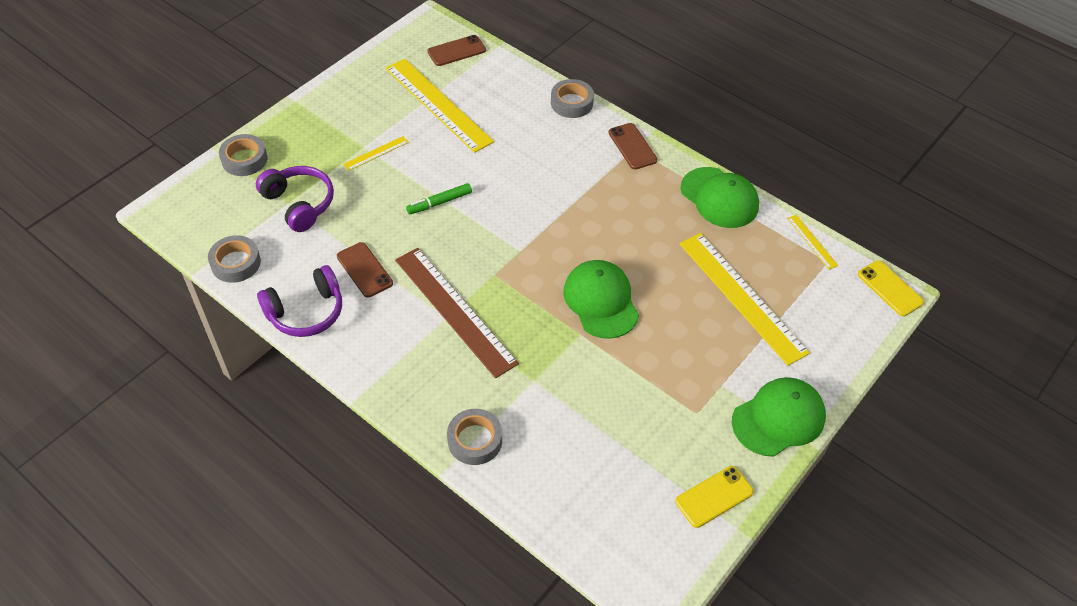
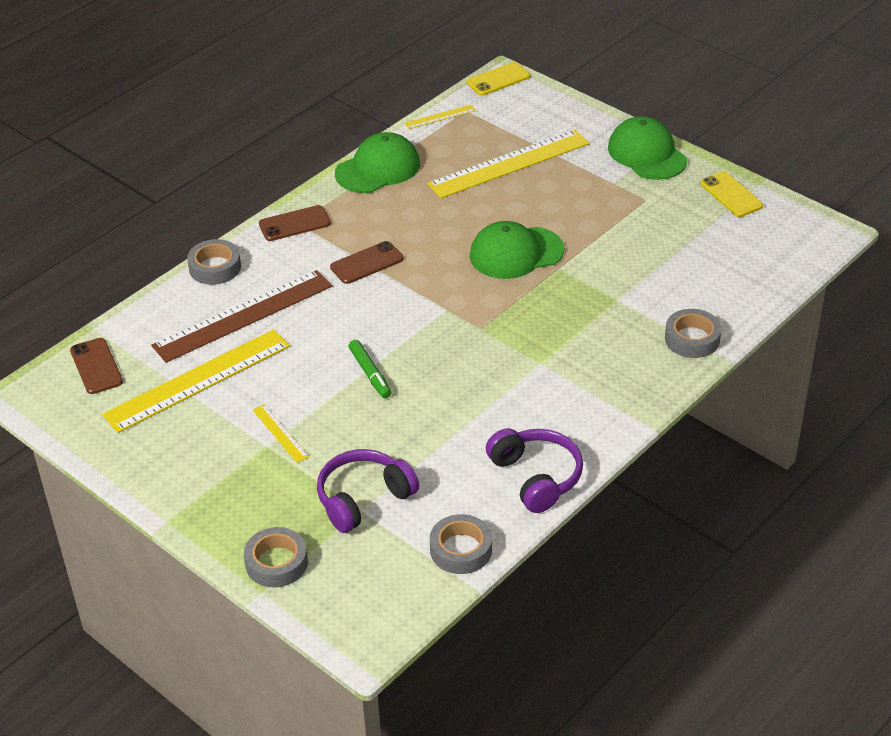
camera: 85 degrees left, 10 degrees down
(364, 270) = (473, 432): brown phone -> brown phone (367, 263)
(454, 310) = (531, 357): brown ruler -> brown ruler (243, 316)

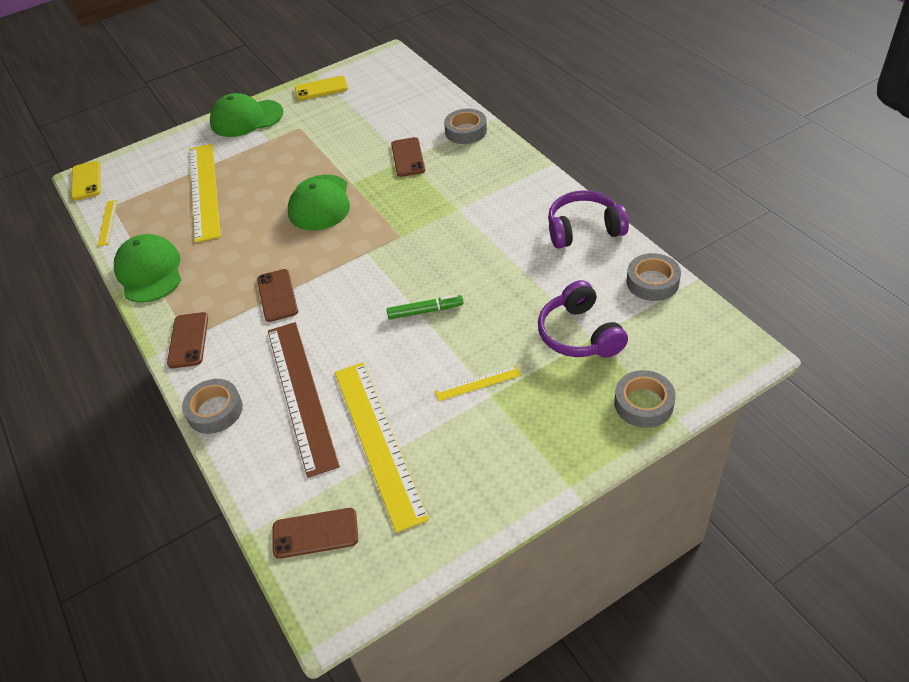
camera: 70 degrees left, 5 degrees up
(621, 301) = (408, 157): none -> brown phone

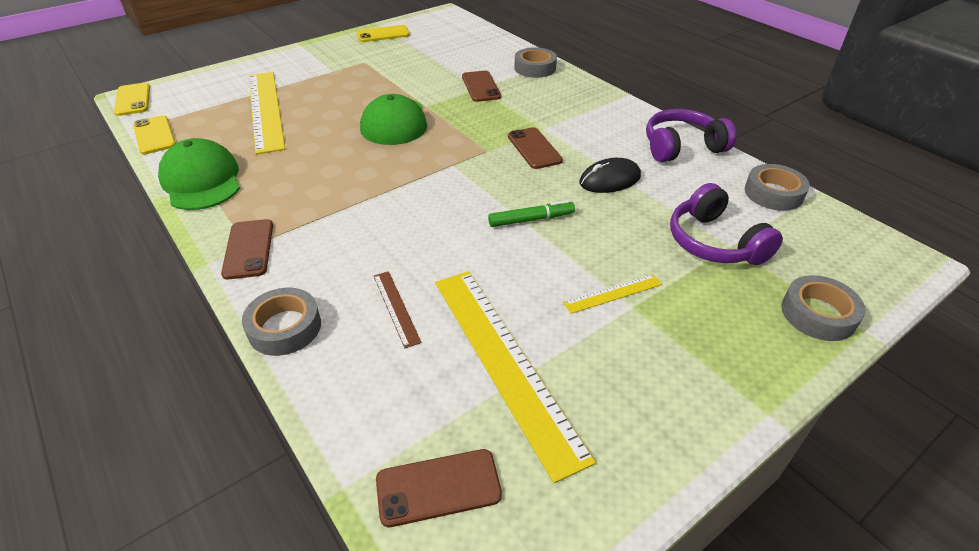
camera: 10 degrees left, 5 degrees down
(108, 222) = (154, 135): yellow ruler -> yellow phone
(246, 118) = (308, 54): green cap -> none
(277, 295) = (355, 204): brown phone -> brown phone (534, 148)
(301, 394) = (396, 307): brown ruler -> brown ruler, size x0.44
(505, 268) = (610, 180): none -> black mouse

